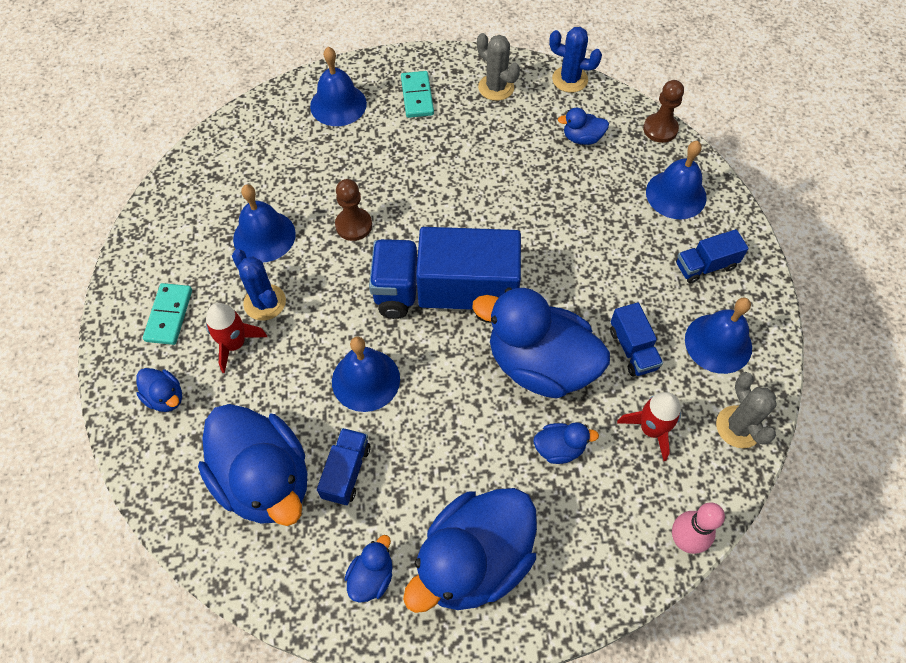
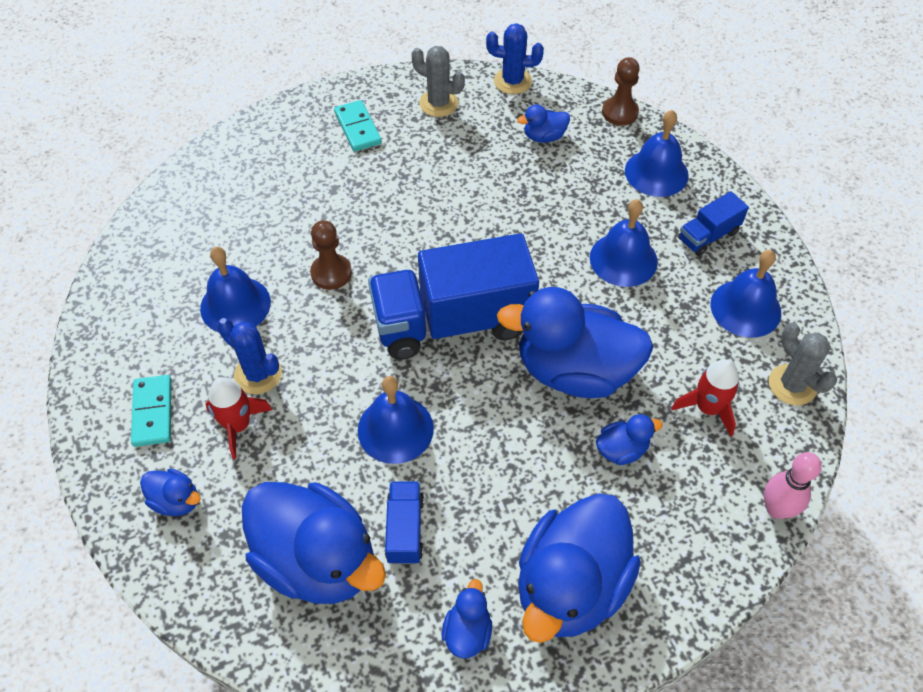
camera: 15 degrees left, 5 degrees down
(338, 104) = (274, 152): blue bell -> blue bell (623, 259)
(632, 349) = (663, 333): blue truck -> none

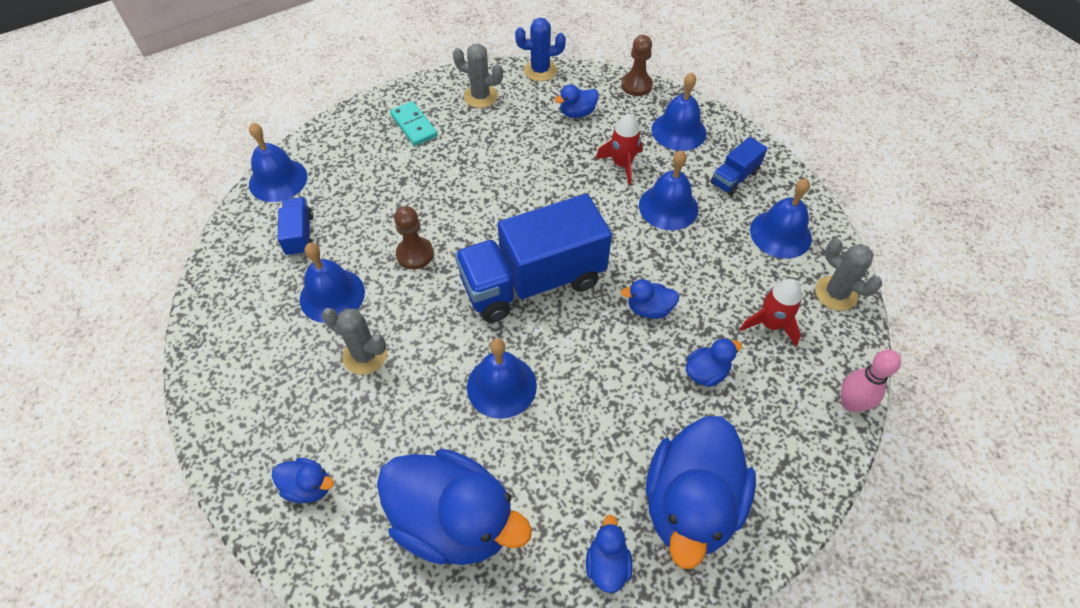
camera: 10 degrees left, 0 degrees up
(152, 412) = (271, 406): turquoise domino -> none
(200, 170) = (278, 180): none -> blue bell
(238, 425) = (355, 405): red rocket -> red rocket (622, 164)
(258, 374) = (365, 355): blue cactus -> grey cactus
(405, 529) = (529, 477): blue truck -> blue truck (300, 235)
(574, 370) = (649, 309): blue duck -> blue duck, size x0.43

